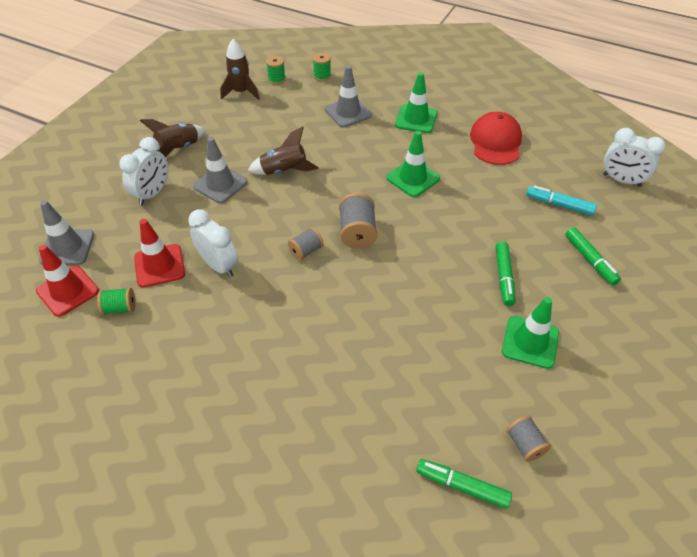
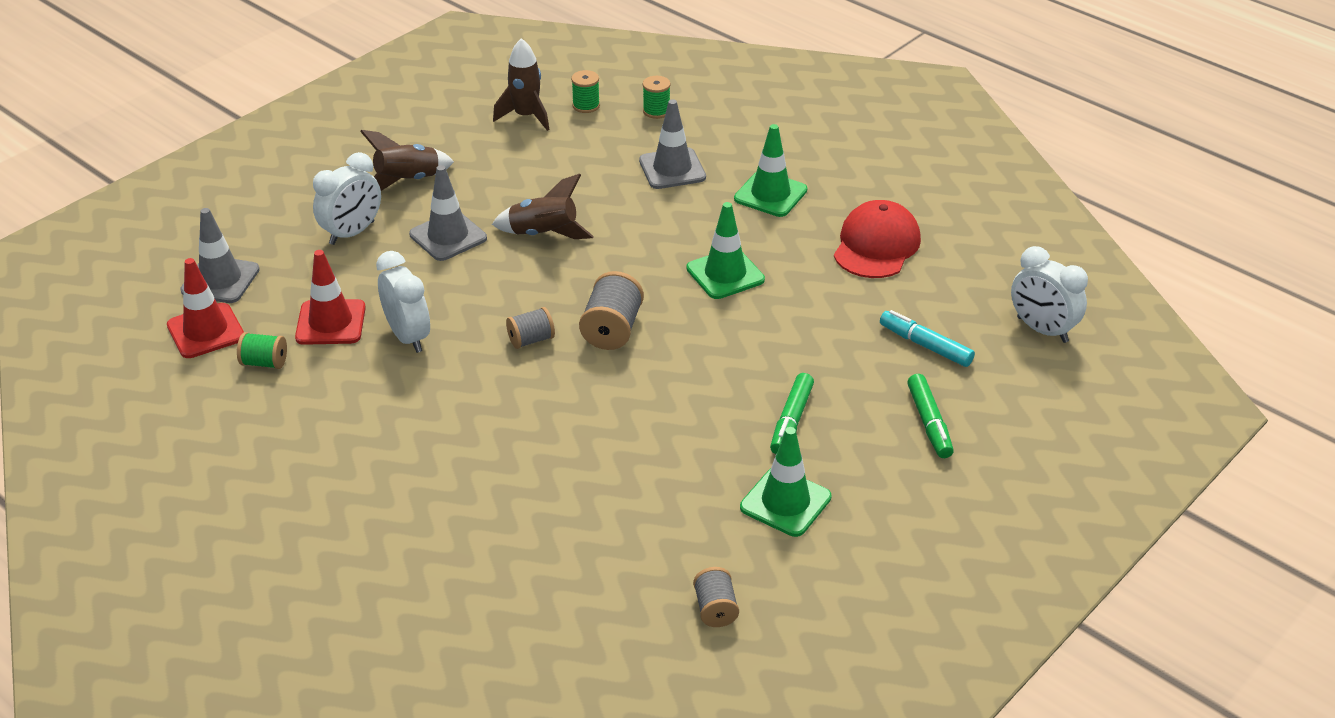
camera: 15 degrees right, 10 degrees down
(462, 486) = (612, 634): green marker -> none

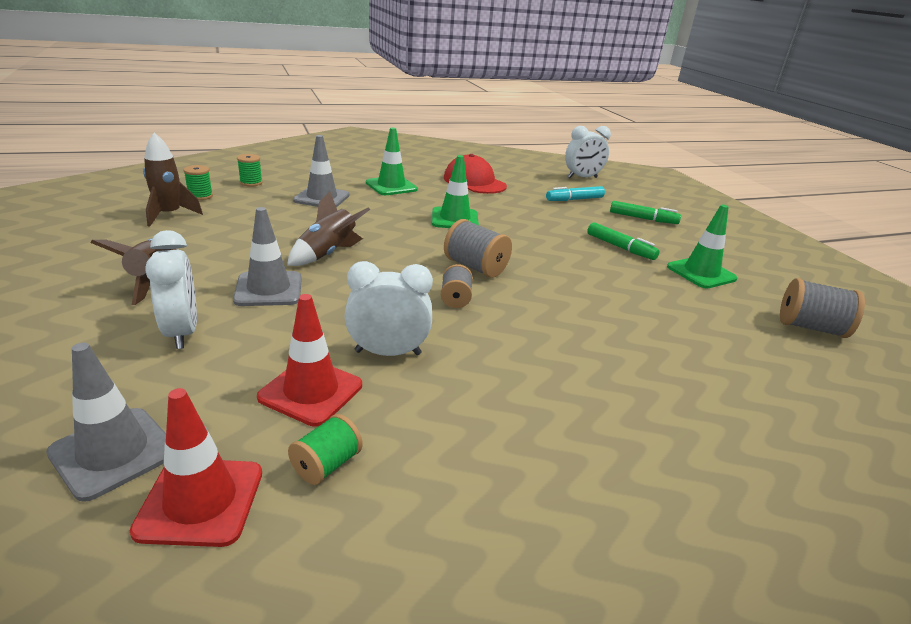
camera: 65 degrees left, 10 degrees down
(715, 609) = (810, 327): grey spool -> grey spool, size x1.59

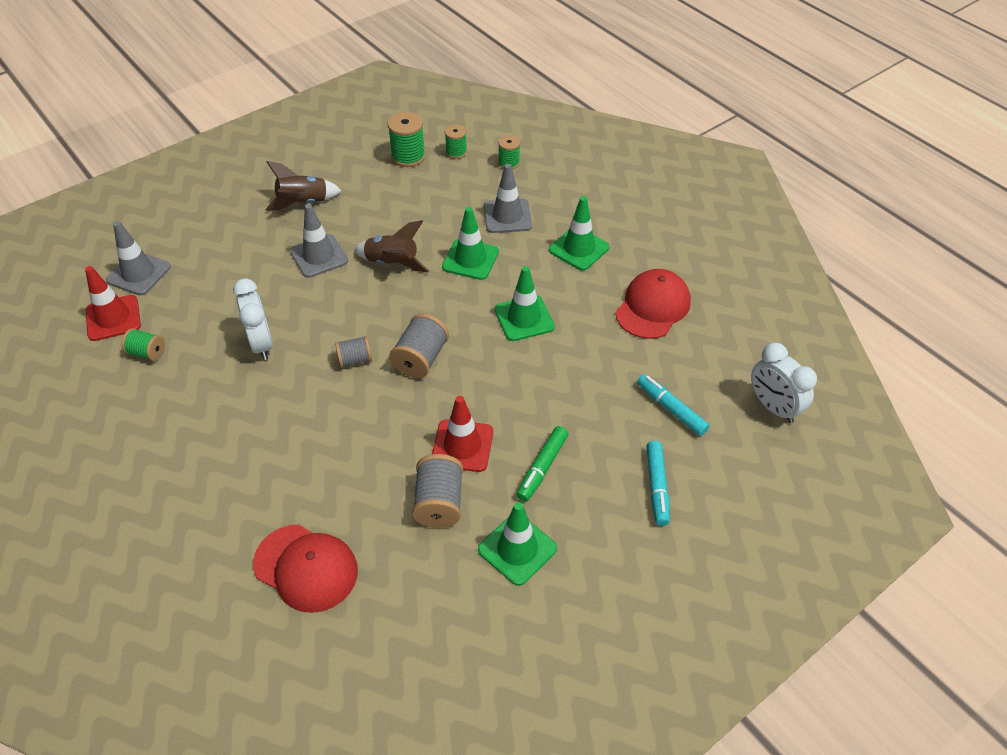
camera: 75 degrees right, 20 degrees up
(169, 215) = (408, 156): brown rocket -> green spool
(182, 332) = (248, 244): white clock -> none
(311, 391) = (207, 323): red traffic cone -> red traffic cone (462, 446)
(361, 222) = (470, 259): none -> green traffic cone
(643, 218) = (657, 487): green marker -> turquoise marker
(736, 377) = (306, 568): none -> red cap
(810, 327) = (431, 650): grey spool -> grey spool (439, 503)

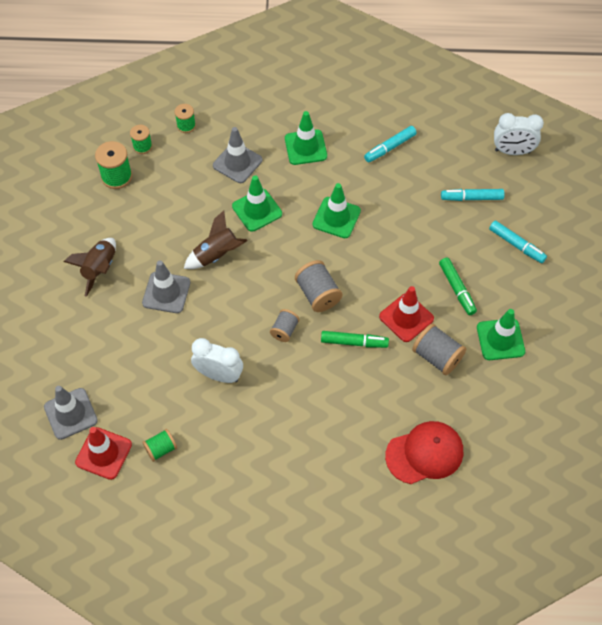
camera: 50 degrees left, 10 degrees up
(391, 421) = (354, 342): none -> green marker
(653, 307) = (390, 147): red cap -> turquoise marker

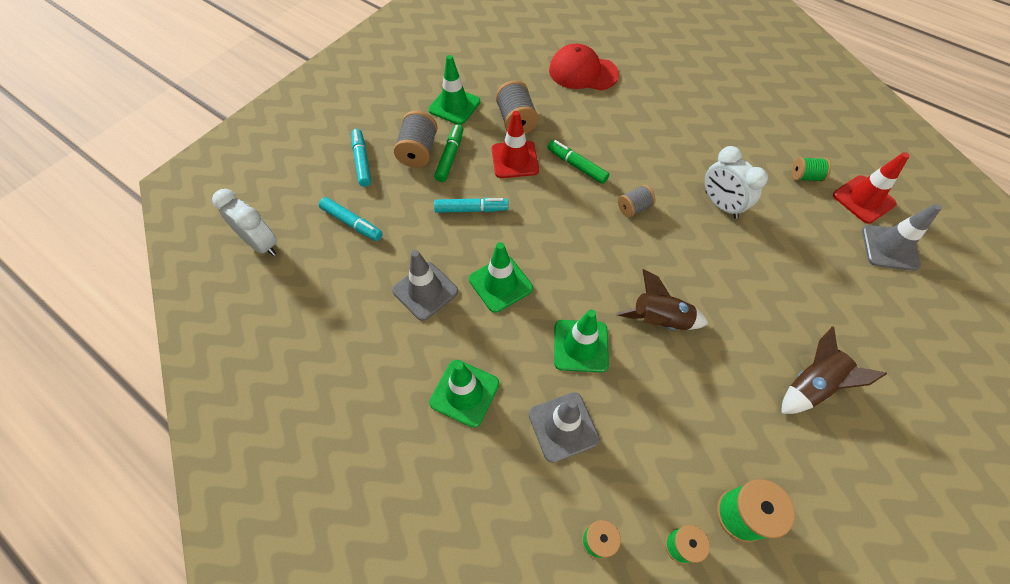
camera: 145 degrees left, 0 degrees up
(166, 292) = (739, 310): grey traffic cone -> grey traffic cone (425, 291)
(318, 294) = (578, 221): grey spool -> grey spool (418, 152)
(390, 147) = (373, 328): turquoise marker -> turquoise marker (471, 209)

